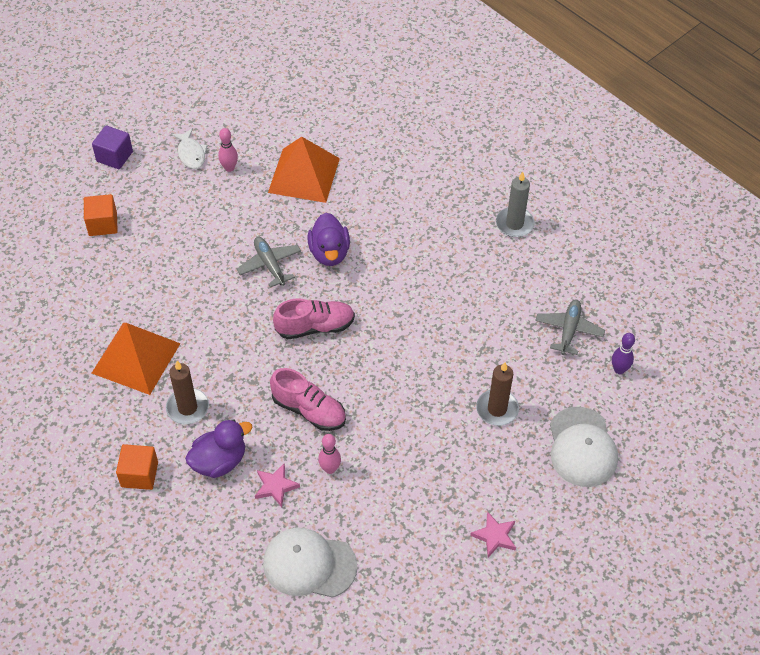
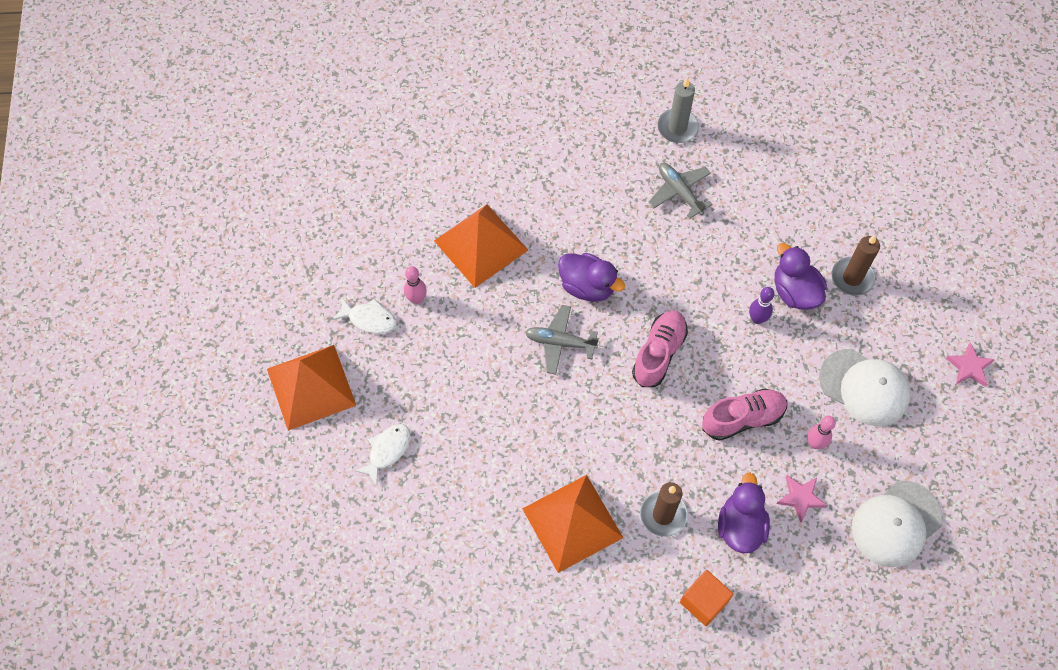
camera: 50 degrees left, 10 degrees up
(103, 224) = (387, 451): orange cube -> white fish
(114, 156) = (311, 387): purple cube -> orange pyramid
(448, 379) = (795, 292): none -> purple duck
(569, 330) = (817, 171): grey plane -> grey plane (679, 192)
(582, 447) = (934, 246): white cap -> white cap (864, 387)
(619, 369) = (882, 165): purple bowling pin -> purple bowling pin (757, 319)

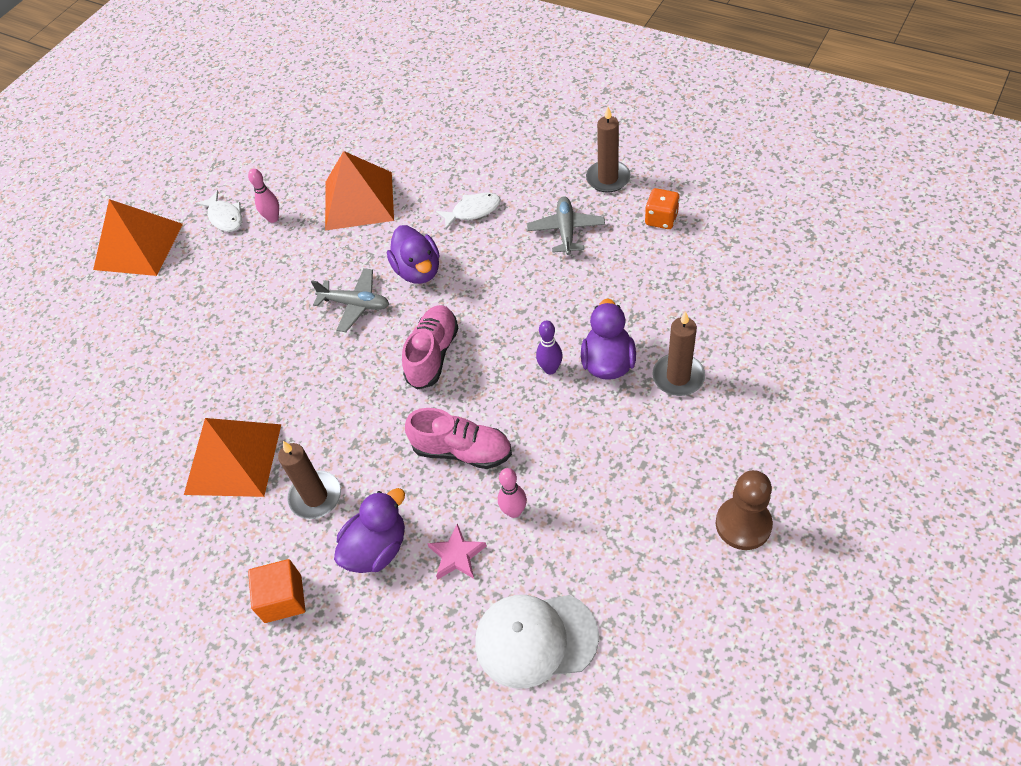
camera: 40 degrees right, 10 degrees down
(387, 451) = (146, 321): white fish -> white fish (473, 211)
(560, 342) = (355, 304): grey plane -> grey plane turned 150 degrees clockwise
(658, 353) = (432, 354): pink shoe -> pink shoe turned 45 degrees counterclockwise
(677, 127) = (608, 178): grey candle -> brown candle
(746, 147) = (661, 219): none -> orange dice
(864, 387) = (609, 485): white cap -> none
(969, 367) = (743, 524): pink star -> brown pawn

